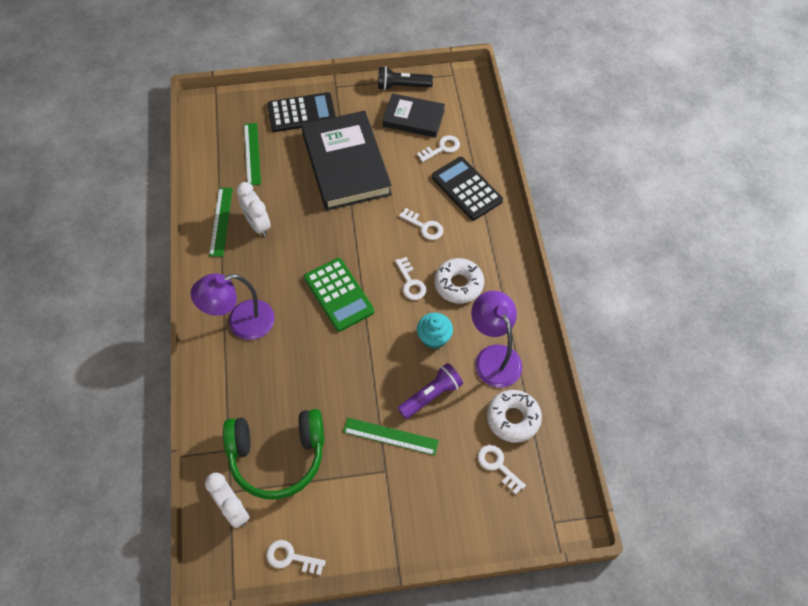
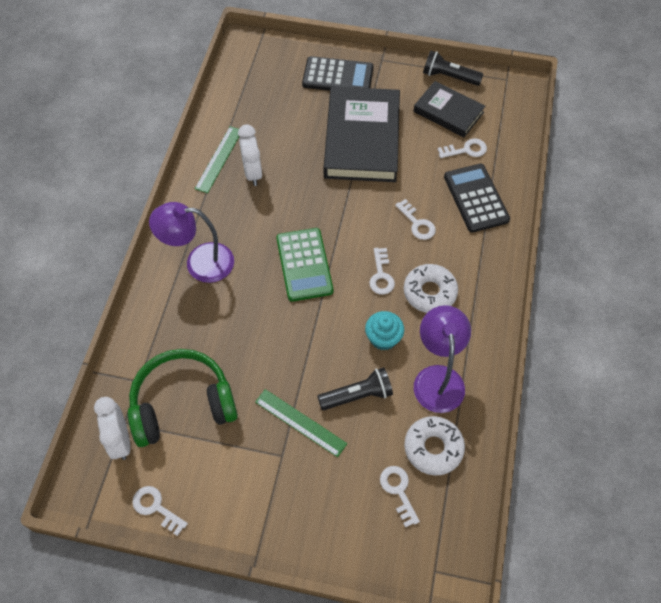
camera: 20 degrees right, 0 degrees up
(252, 153) = (274, 102): green ruler -> none
(277, 456) = (182, 404): green headphones -> green headphones turned 150 degrees clockwise
(431, 395) = (357, 395): purple flashlight -> black flashlight

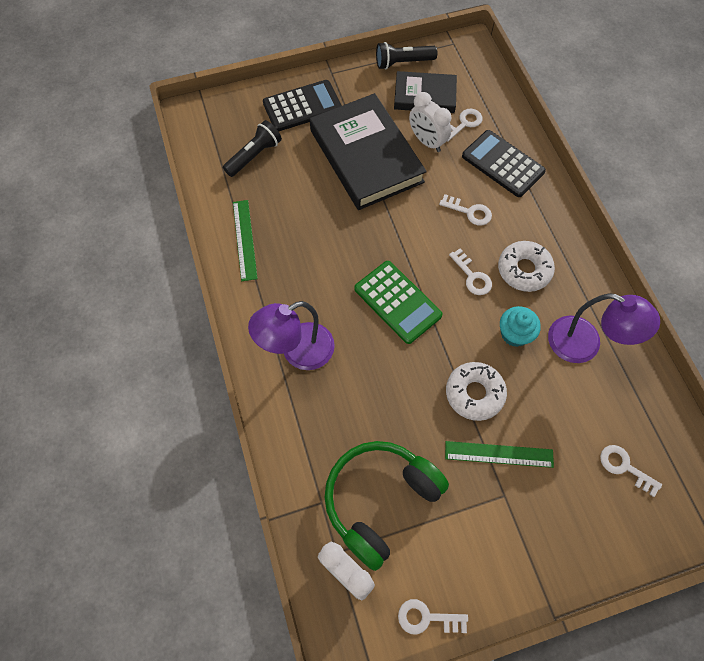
camera: 30 degrees left, 5 degrees up
(252, 173) = (287, 237): white clock -> white clock (427, 141)
(357, 395) = (530, 399): black flashlight -> black flashlight (254, 155)
(433, 448) = (625, 410): white donut -> white donut (474, 393)
(438, 378) = (584, 344): purple lamp -> purple lamp turned 150 degrees clockwise

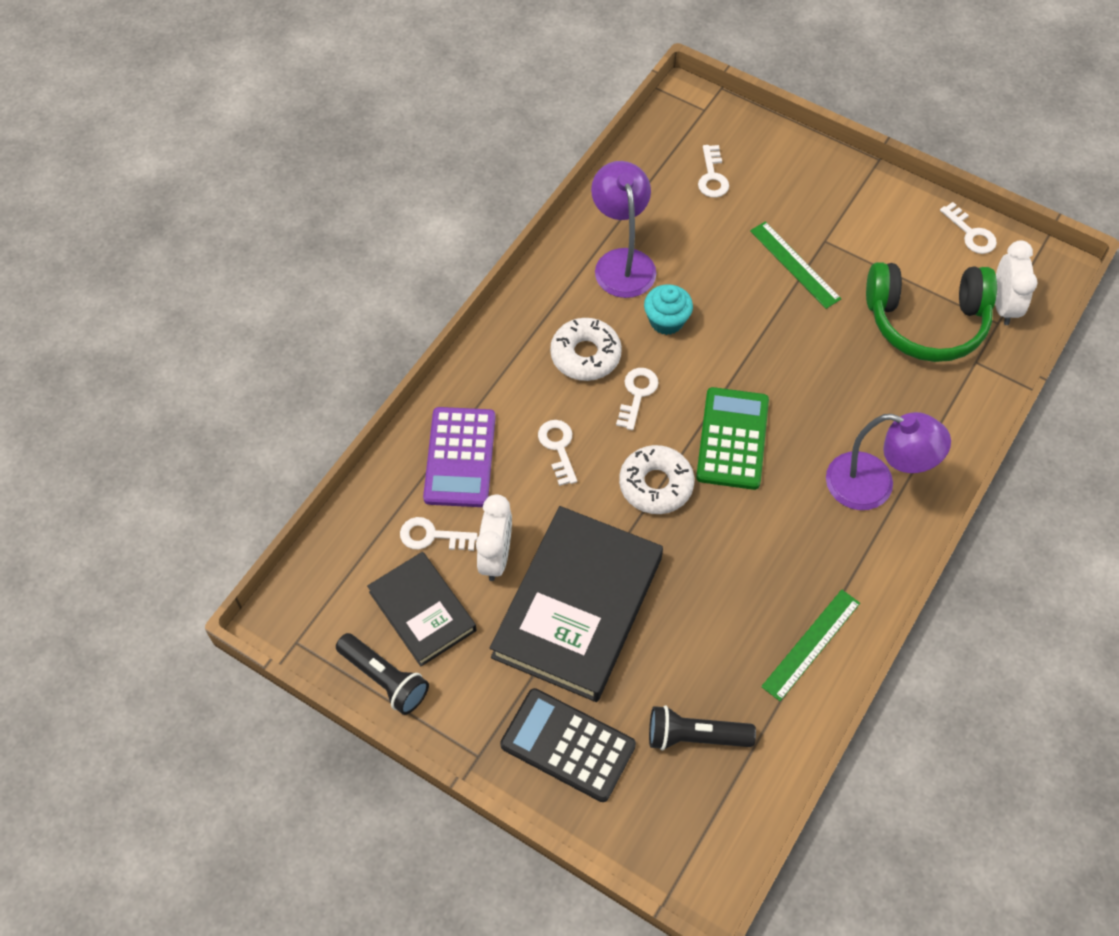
camera: 130 degrees left, 5 degrees down
(474, 393) = (759, 315): white donut -> white donut (656, 485)
(502, 164) = (460, 457): black calculator -> purple calculator

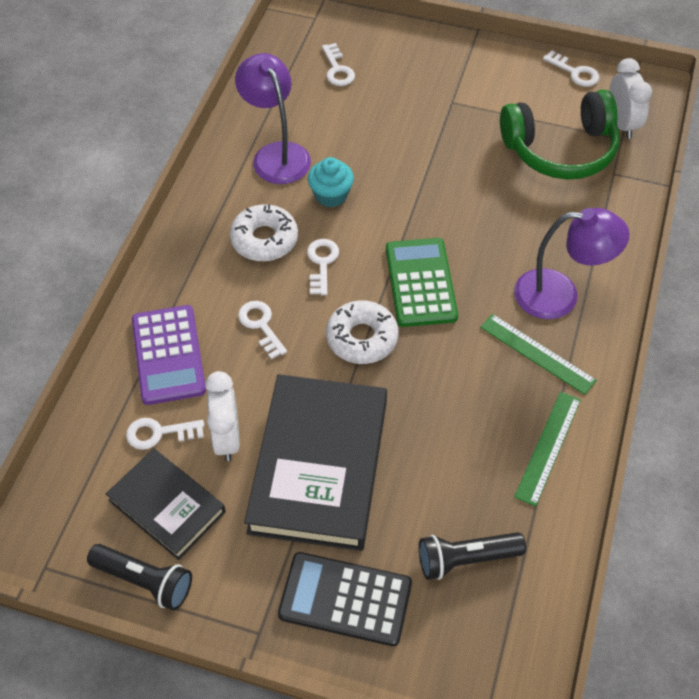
camera: 15 degrees left, 5 degrees down
(794, 264) = (431, 126): green ruler -> green ruler (537, 353)

